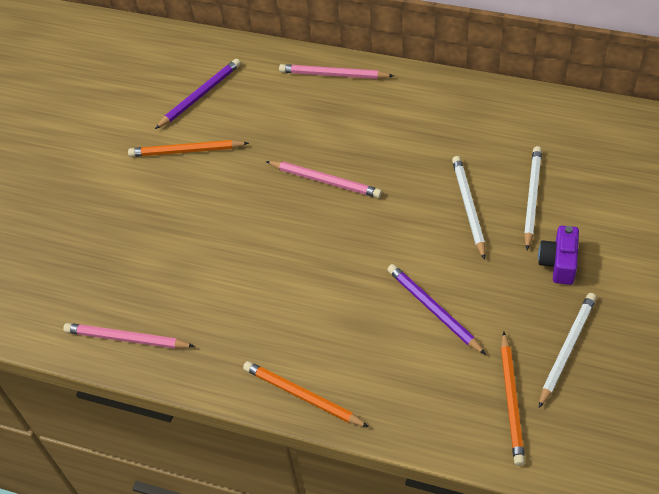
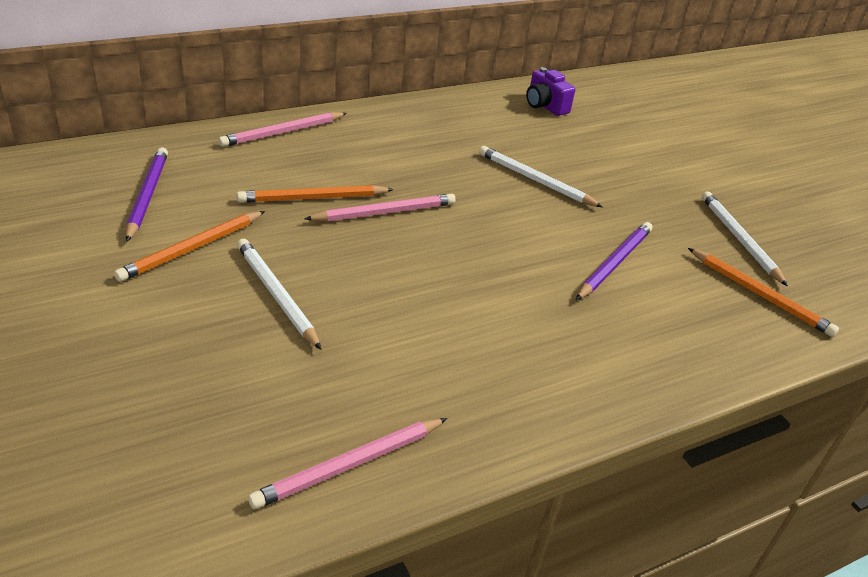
camera: 55 degrees left, 15 degrees down
(303, 396) = (610, 396): orange pencil -> orange pencil (313, 198)
(434, 310) = (614, 263): purple pencil -> purple pencil turned 120 degrees clockwise
(532, 198) = (572, 155): white pencil -> white pencil (276, 295)
(559, 263) = (651, 188): purple camera -> purple camera (545, 106)

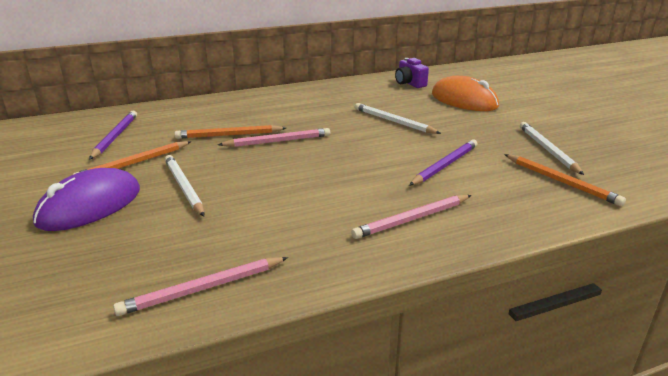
camera: 10 degrees right, 10 degrees down
(154, 326) = (90, 206): none -> purple mouse
(283, 132) = (220, 103): pink pencil -> pink pencil (412, 219)
(623, 143) = (464, 100): none -> orange mouse

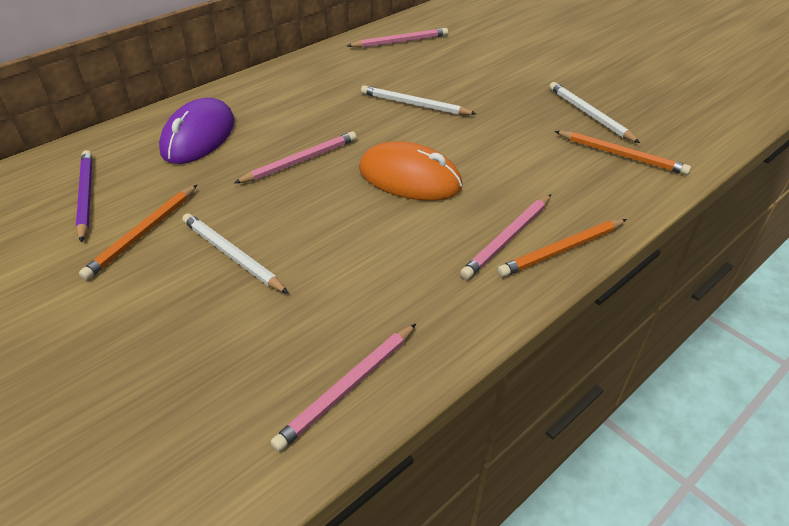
camera: 20 degrees left, 15 degrees up
(90, 206) = (132, 312): purple mouse -> purple mouse (198, 136)
(229, 135) = (235, 163): orange pencil -> orange pencil (561, 250)
(409, 83) = (400, 41): purple camera -> pink pencil
(445, 165) = (501, 157): purple pencil -> none
(464, 100) = (472, 58): orange mouse -> orange mouse (409, 178)

